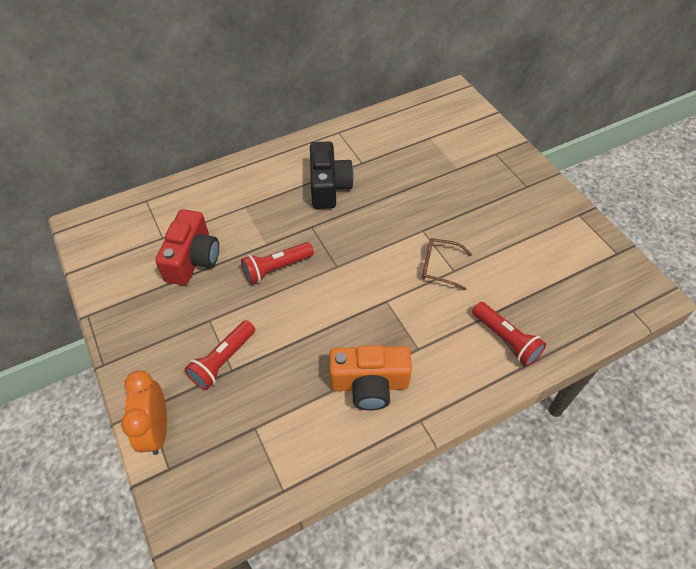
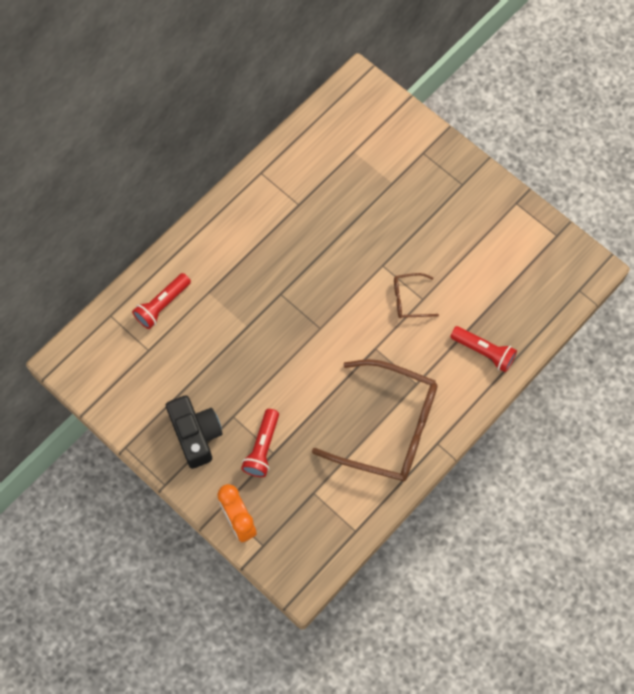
camera: 20 degrees left, 15 degrees up
(193, 259) = (188, 363): red camera -> none
(276, 268) = (268, 348): red flashlight -> red flashlight (162, 305)
(328, 187) = (278, 244): black camera -> black camera (196, 434)
(369, 384) = (388, 427): orange camera -> brown glasses

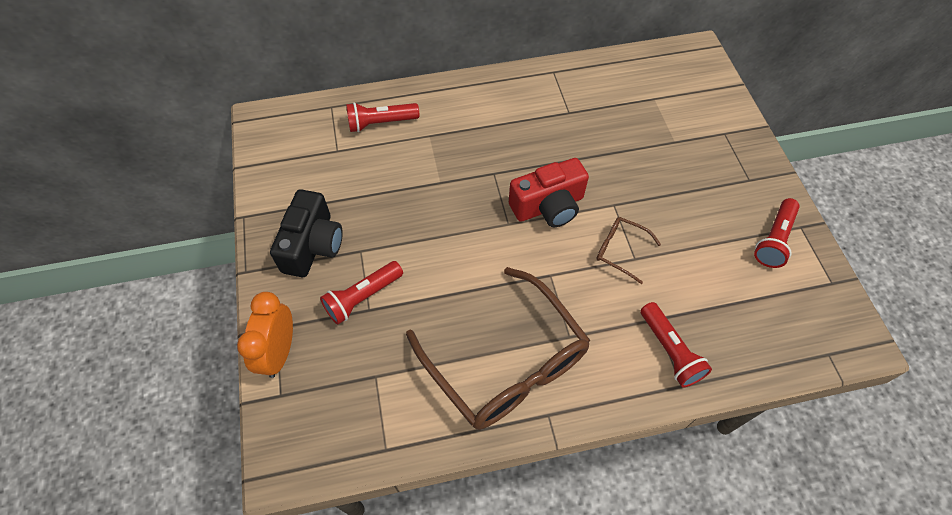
camera: 35 degrees right, 10 degrees down
(338, 296) = (548, 206): none -> red camera
(504, 225) = (774, 239): none -> red flashlight

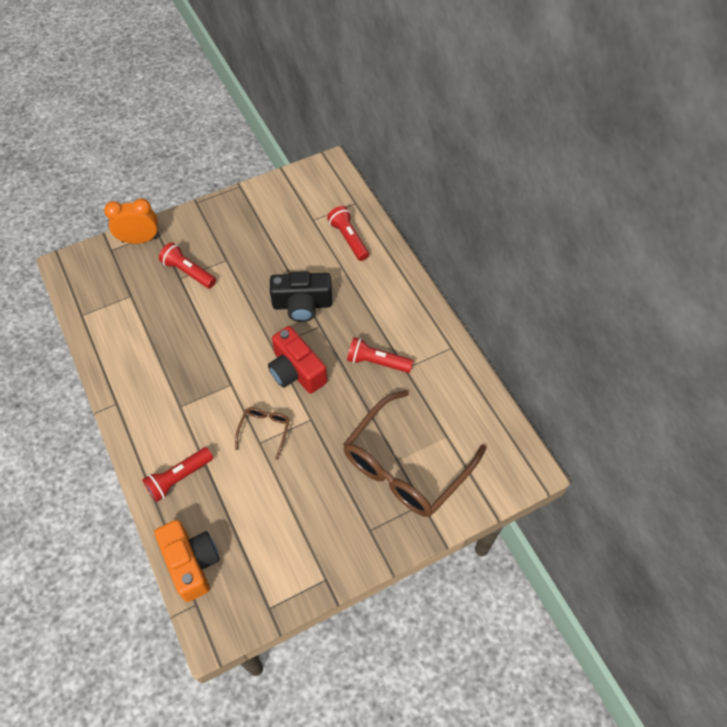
camera: 75 degrees right, 0 degrees up
(313, 245) = (224, 231): black camera -> black camera (302, 304)
(505, 362) = (152, 369): brown glasses -> brown glasses (405, 465)
(774, 239) = (305, 555): red flashlight -> red flashlight (377, 362)
(780, 351) = (191, 563): none -> orange camera

